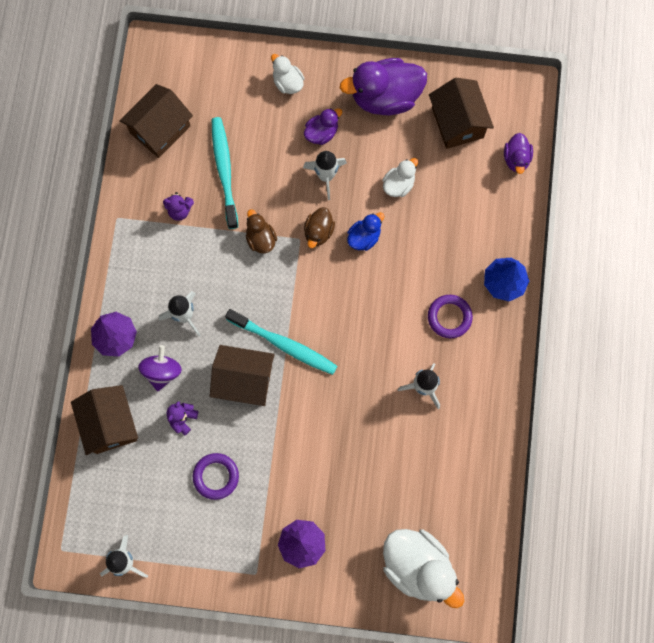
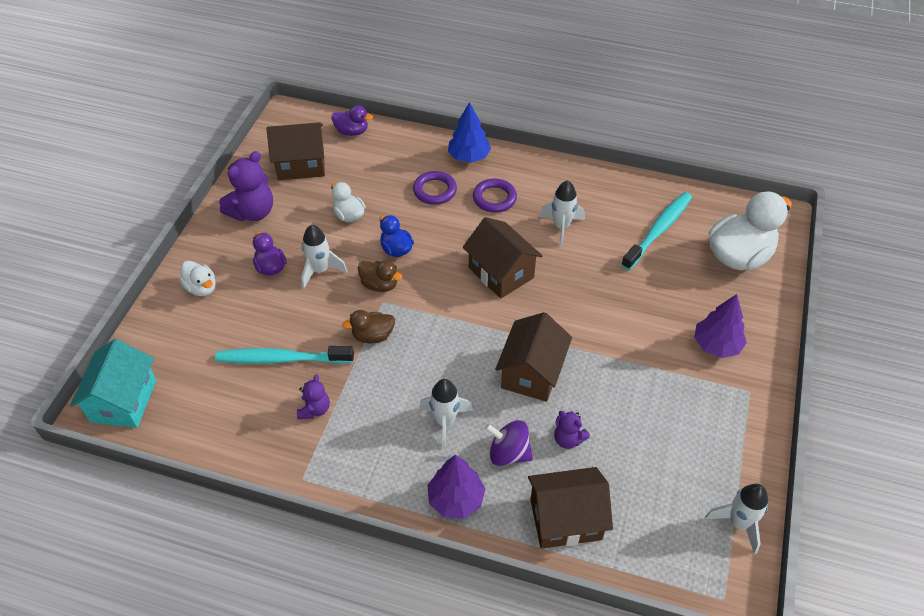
camera: 80 degrees left, 25 degrees down
(160, 129) = (206, 417): brown house -> brown house (501, 273)
(165, 63) = (123, 401): none -> turquoise house
(216, 476) = (639, 414): purple ring -> purple ring (435, 190)
(284, 344) = (497, 331): turquoise toothbrush -> turquoise toothbrush (658, 230)
(288, 82) = (201, 288): white duck -> white duck turned 105 degrees counterclockwise
(385, 97) = (253, 212): purple duck -> purple teddy bear

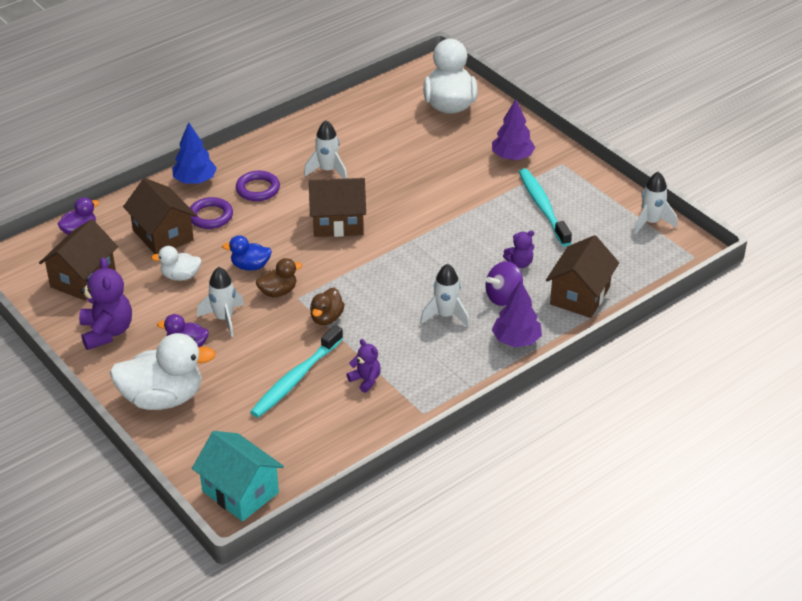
camera: 55 degrees left, 10 degrees down
(201, 288) = (163, 398): white duck -> white duck, size x1.95
(532, 373) = (447, 252): brown house -> brown house (163, 235)
(658, 230) = (385, 127): turquoise toothbrush -> turquoise toothbrush (543, 207)

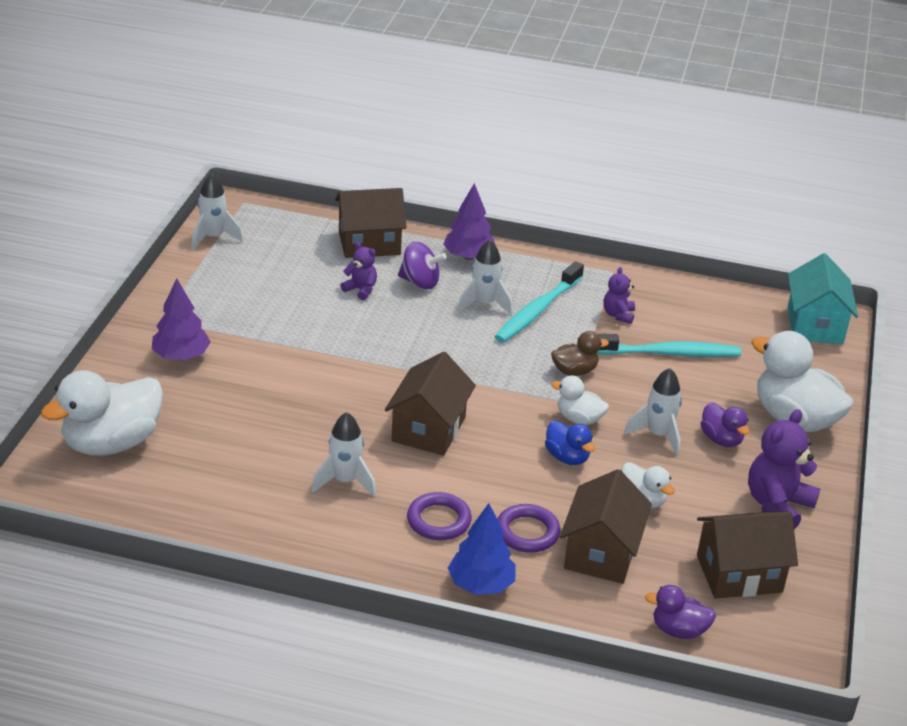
camera: 130 degrees left, 5 degrees down
(278, 292) = (579, 419): brown duck -> white duck
(338, 222) = (428, 429): brown house -> brown house turned 60 degrees clockwise
(543, 207) = (255, 306): turquoise toothbrush -> turquoise toothbrush (537, 311)

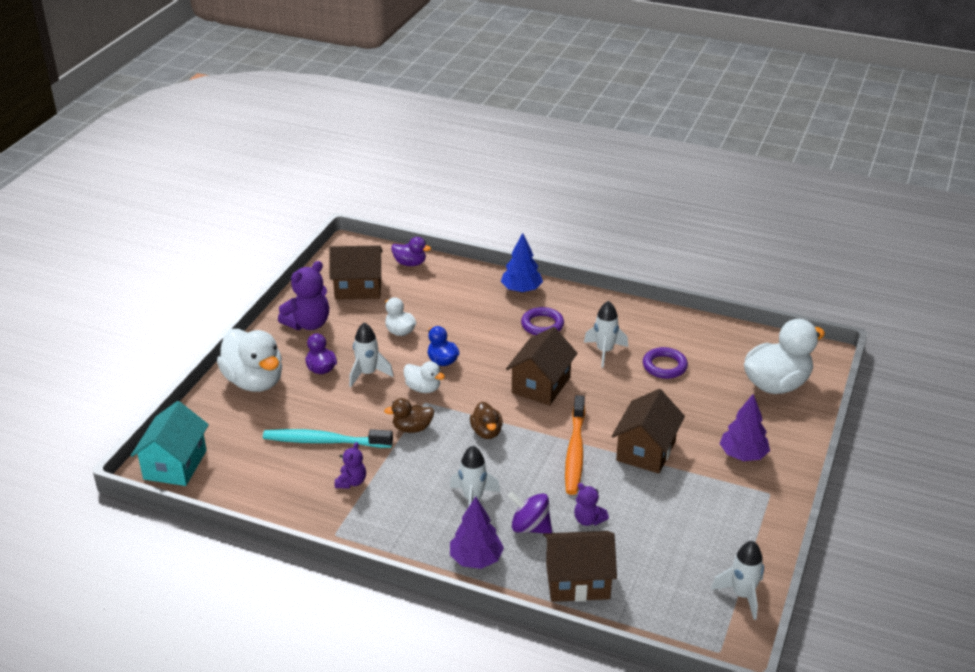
camera: 170 degrees left, 0 degrees up
(378, 352) = (575, 452): none -> orange toothbrush
(485, 370) = (486, 432): none -> brown duck
(527, 532) = (485, 315): purple ring -> purple ring (664, 366)
(537, 311) = (425, 490): turquoise toothbrush -> none
(601, 553) = (440, 302): brown house -> brown house (646, 451)

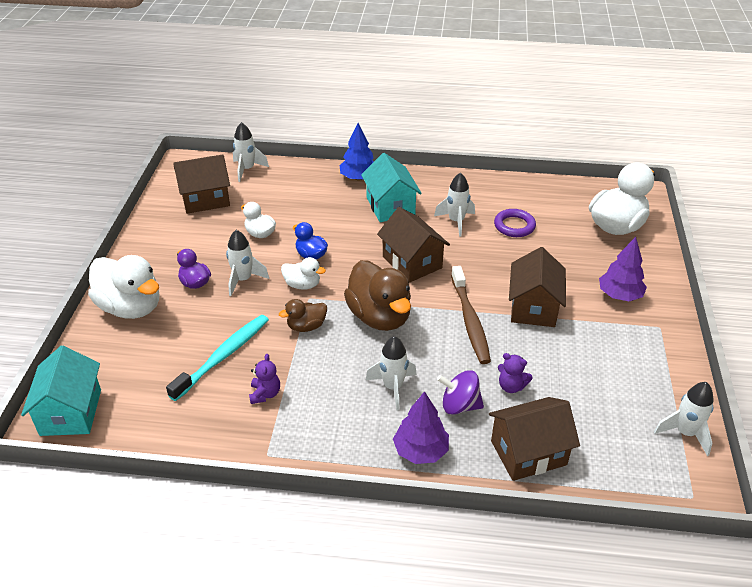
camera: 15 degrees left, 5 degrees up
(308, 324) = (168, 241): purple teddy bear -> none
(324, 441) = (223, 356): turquoise toothbrush -> turquoise toothbrush turned 135 degrees clockwise
(410, 263) = (247, 169): purple duck -> white rocket
(486, 432) = (379, 317): brown duck -> brown duck, size x1.95
(541, 385) = (412, 262): brown house -> brown house turned 45 degrees counterclockwise
(542, 325) = (390, 206): purple ring -> turquoise house
(575, 452) = (470, 321): orange toothbrush -> brown toothbrush

